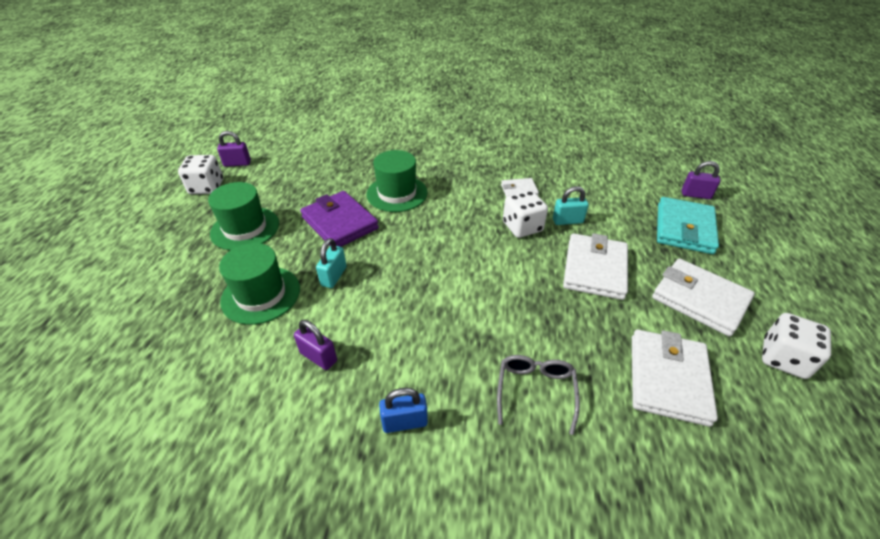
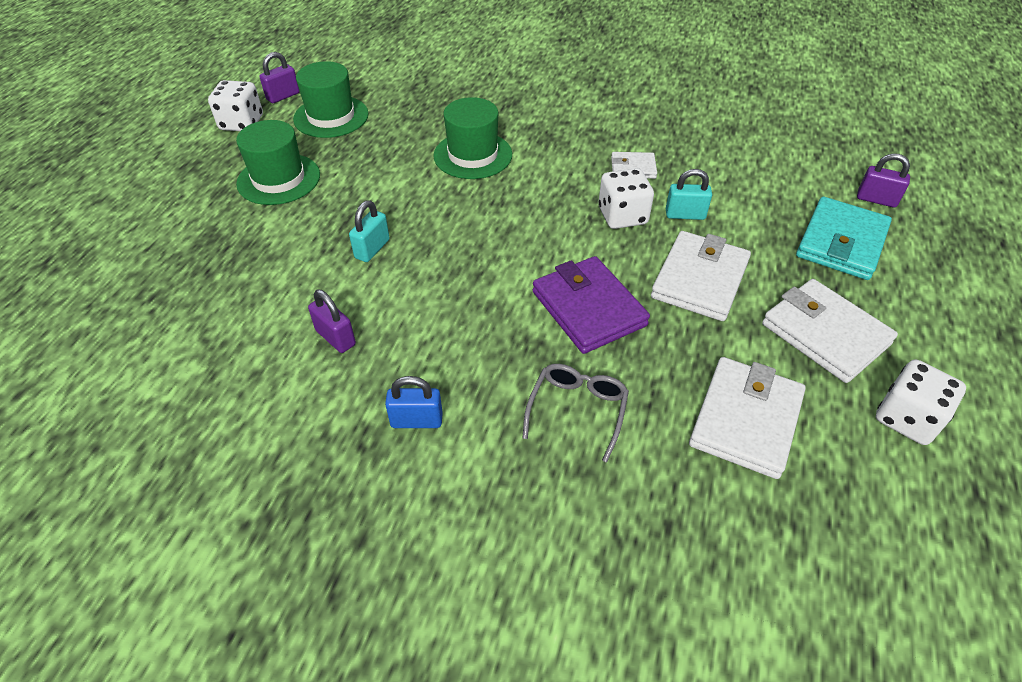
camera: 10 degrees right, 5 degrees up
(237, 163) = (283, 96): purple padlock -> purple padlock turned 45 degrees counterclockwise
(261, 294) = (283, 260): green hat -> green hat (331, 117)
(339, 223) = (393, 185): purple wallet -> purple wallet (588, 308)

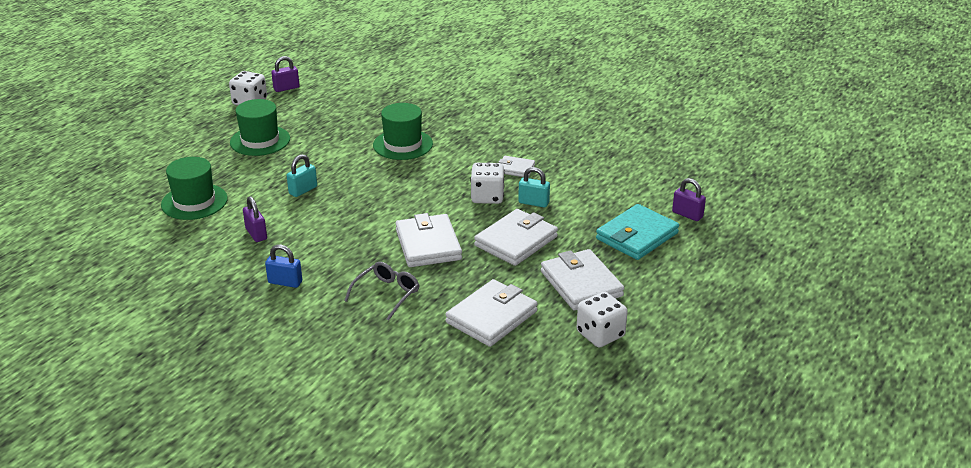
camera: 15 degrees right, 15 degrees down
(331, 117) = (314, 106): green hat -> green hat (194, 202)
(588, 308) = (428, 245): purple wallet -> white wallet

